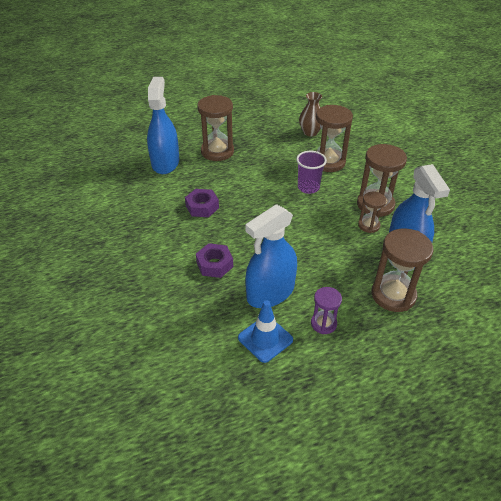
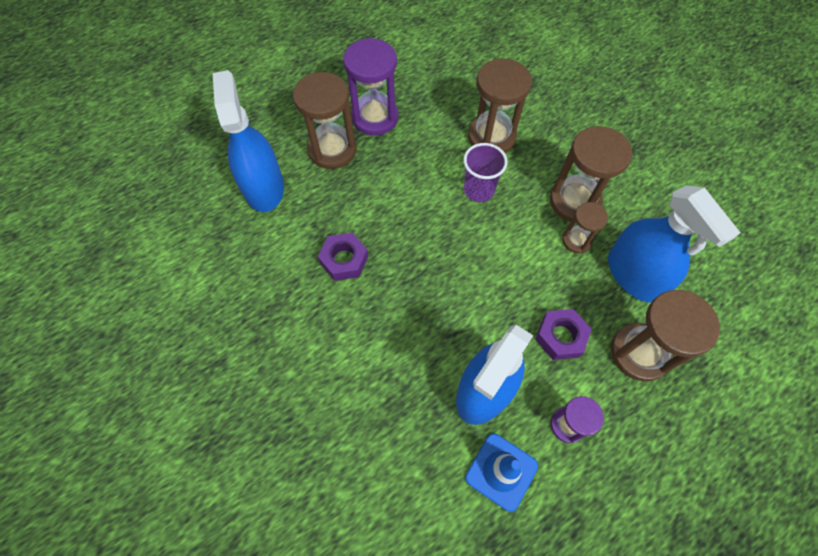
camera: 15 degrees left, 20 degrees up
(214, 264) = (395, 361): purple nut -> purple nut (560, 337)
(252, 140) = (375, 117): none -> purple hourglass
(310, 132) = (451, 85): brown vase -> none

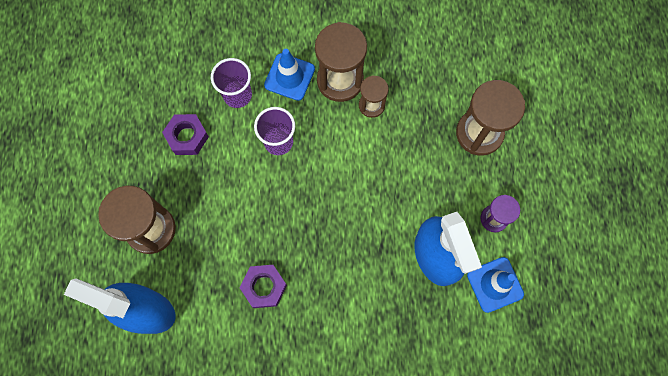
camera: 55 degrees left, 10 degrees up
(375, 117) = (145, 172): purple hourglass -> none
(491, 137) = (237, 95): brown hourglass -> purple cup
(541, 163) = (289, 77): none -> blue traffic cone
(560, 337) = (434, 175): purple nut -> purple nut (187, 137)
(634, 274) = (424, 89): blue spray bottle -> none

